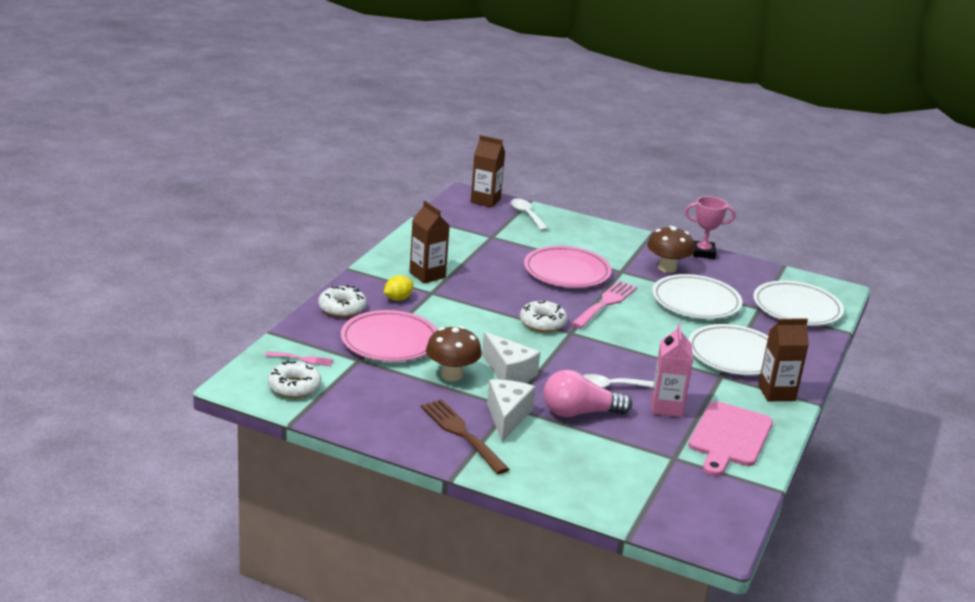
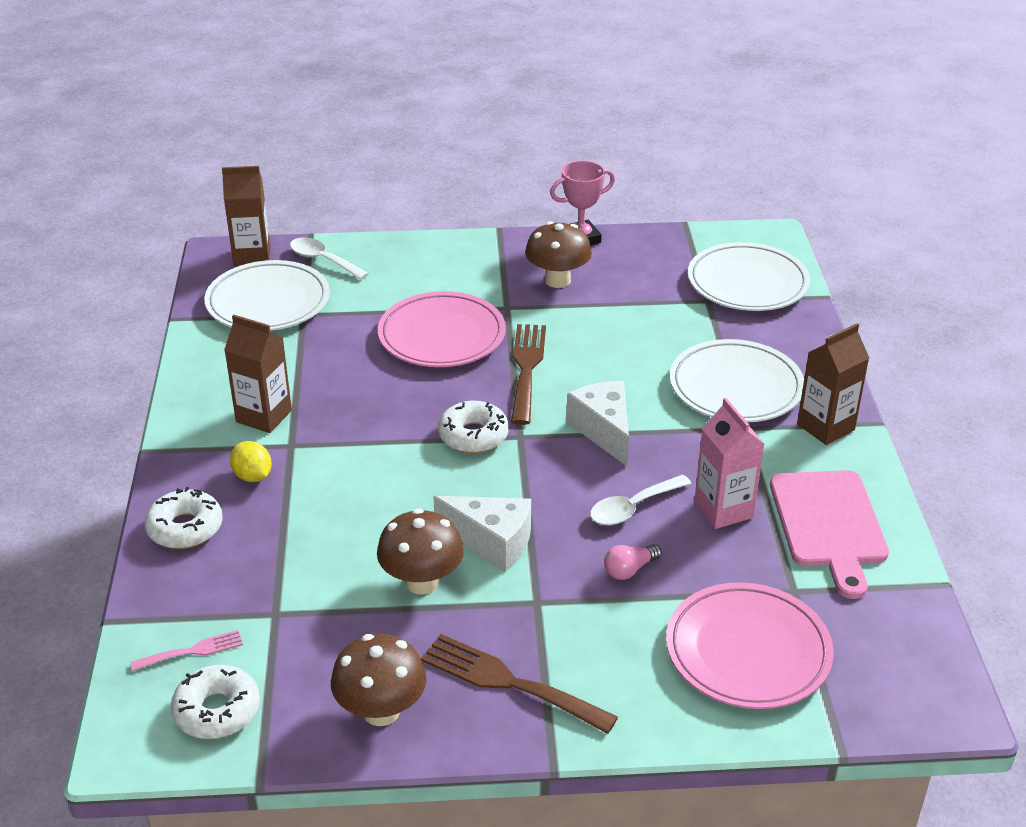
camera: 25 degrees left, 10 degrees up
(380, 419) = (381, 711): none -> brown mushroom
(389, 341) = (295, 559): pink plate -> pink plate (747, 651)
(398, 299) = (253, 476): yellow lemon -> yellow lemon turned 60 degrees counterclockwise
(507, 417) = (546, 622): white cheese -> white cheese (604, 431)
(579, 412) = (629, 570): pink light bulb -> pink light bulb, size x0.50
(605, 303) = (526, 368): pink fork -> brown fork
(696, 302) = (630, 321): white plate -> white plate (268, 302)

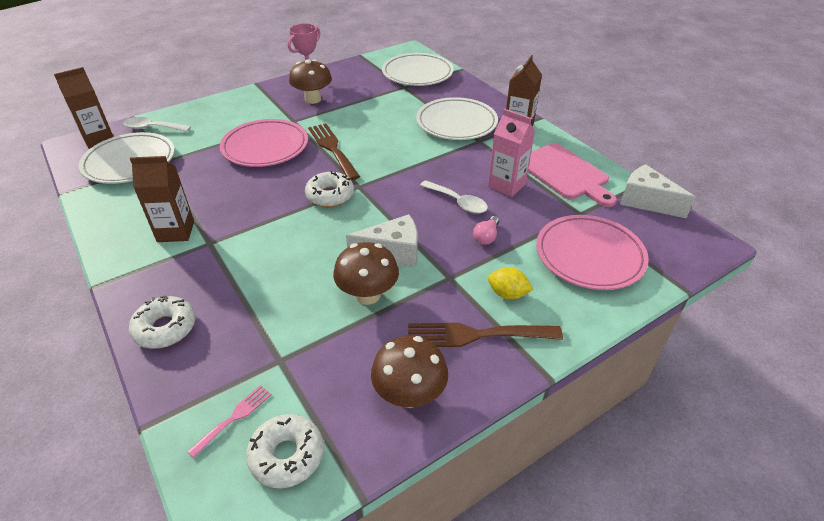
camera: 30 degrees left, 5 degrees up
(253, 476) = (195, 273): yellow lemon -> yellow lemon (507, 294)
(604, 431) = (405, 167): white cheese -> white cheese (646, 201)
(633, 508) = (458, 202): white spoon -> white spoon turned 75 degrees counterclockwise

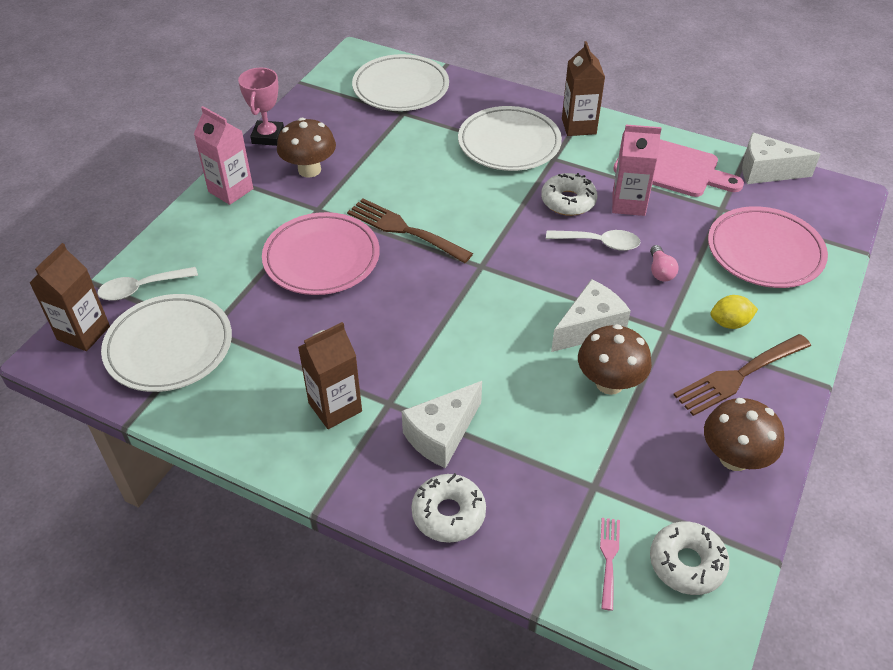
camera: 30 degrees left, 5 degrees up
(218, 277) = (442, 435): none -> white cheese
(257, 96) = (231, 190): none -> pink carton
(330, 195) = (461, 290): white donut -> white donut (568, 201)

